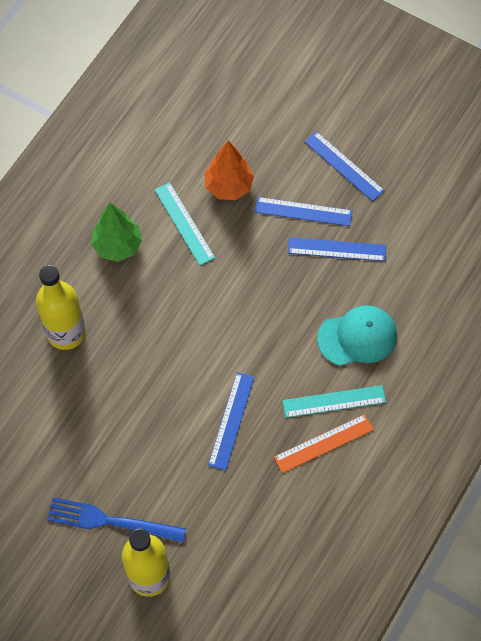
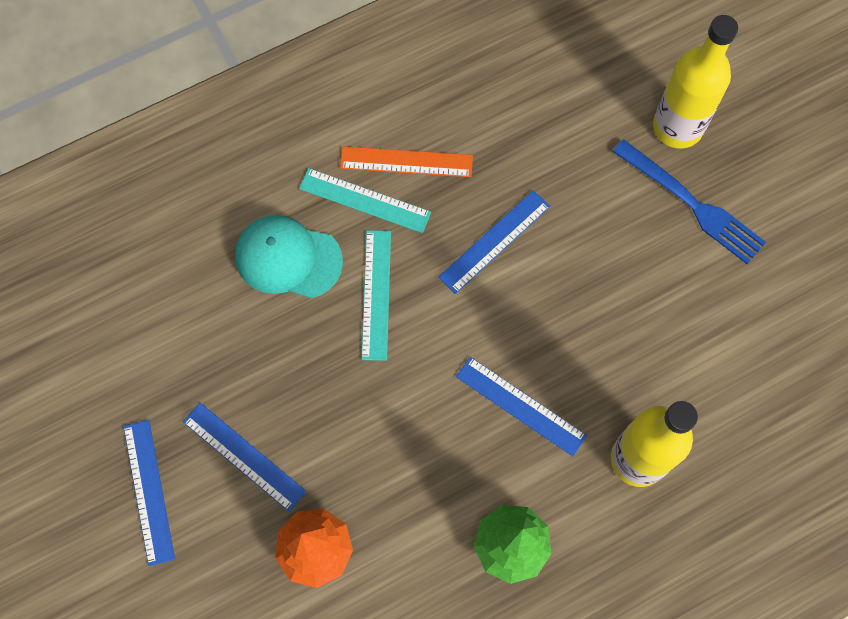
camera: 150 degrees left, 5 degrees up
(184, 223) = (406, 528): turquoise ruler -> turquoise ruler (376, 294)
(337, 249) = (237, 381): blue ruler -> blue ruler (520, 406)

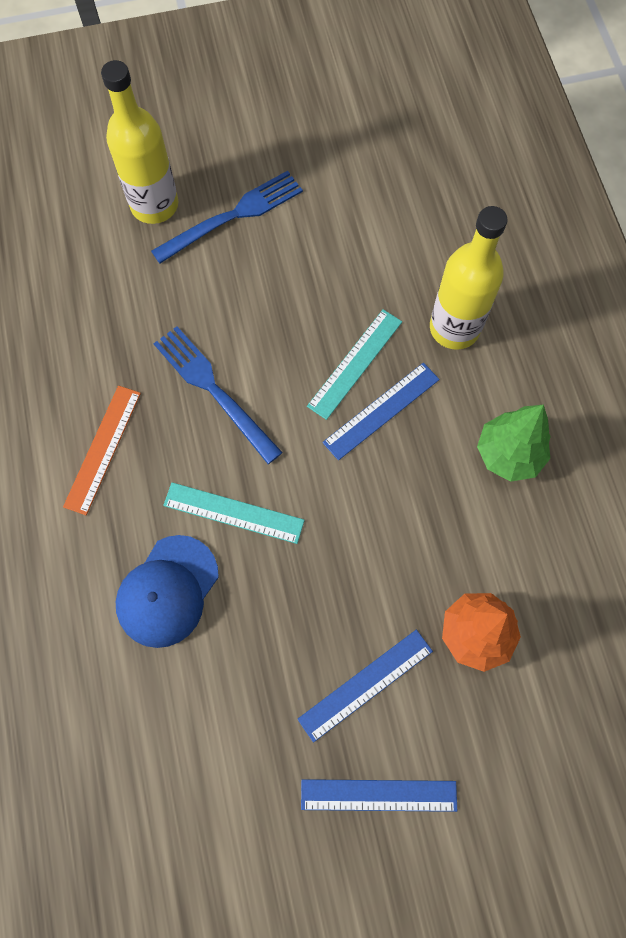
camera: 75 degrees left, 0 degrees up
(288, 258) = (167, 591): turquoise cap -> blue cap
(364, 201) = (130, 499): turquoise ruler -> turquoise ruler (355, 363)
(494, 241) = (214, 390): blue ruler -> blue fork

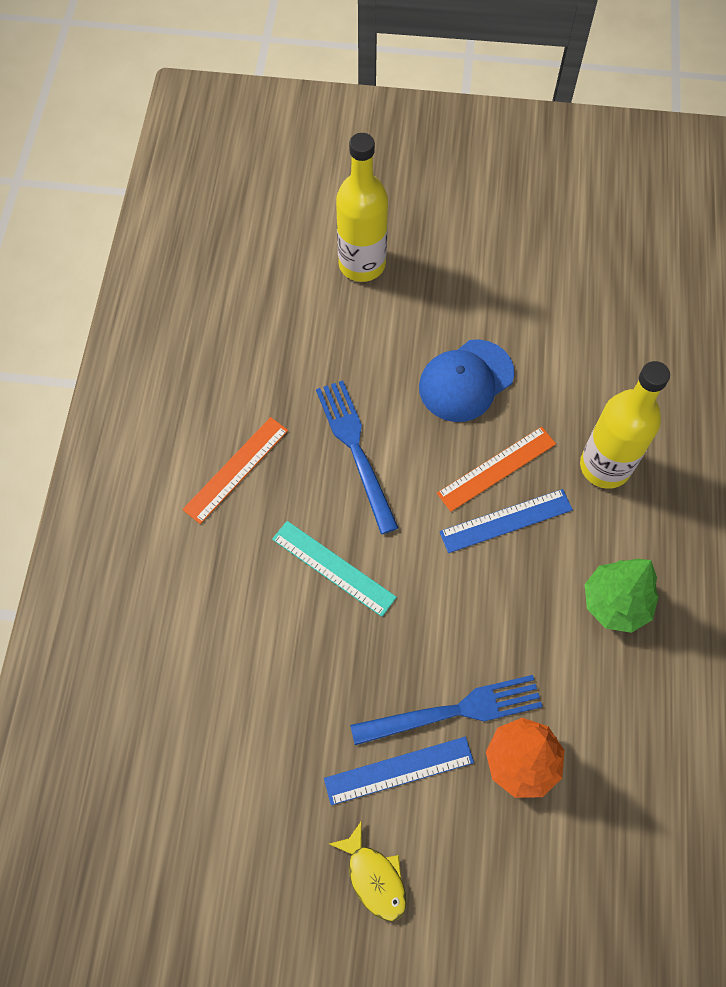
camera: 20 degrees right, 5 degrees down
(167, 591) = (248, 618): blue cap -> blue cap (466, 381)
(233, 216) = (431, 296): blue fork -> blue fork (454, 711)
(355, 363) = (497, 469): turquoise ruler -> orange ruler
(378, 794) = (374, 877): blue ruler -> yellow fish

